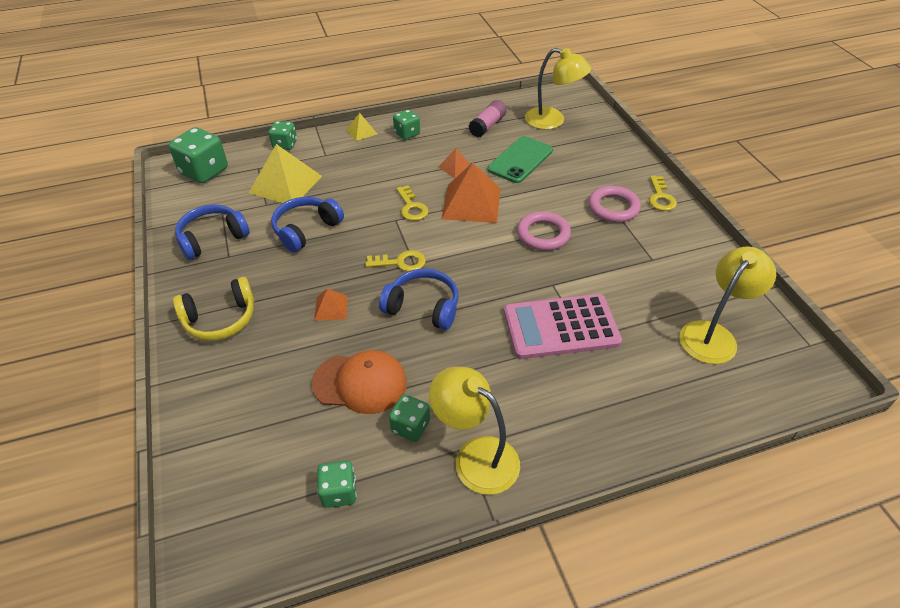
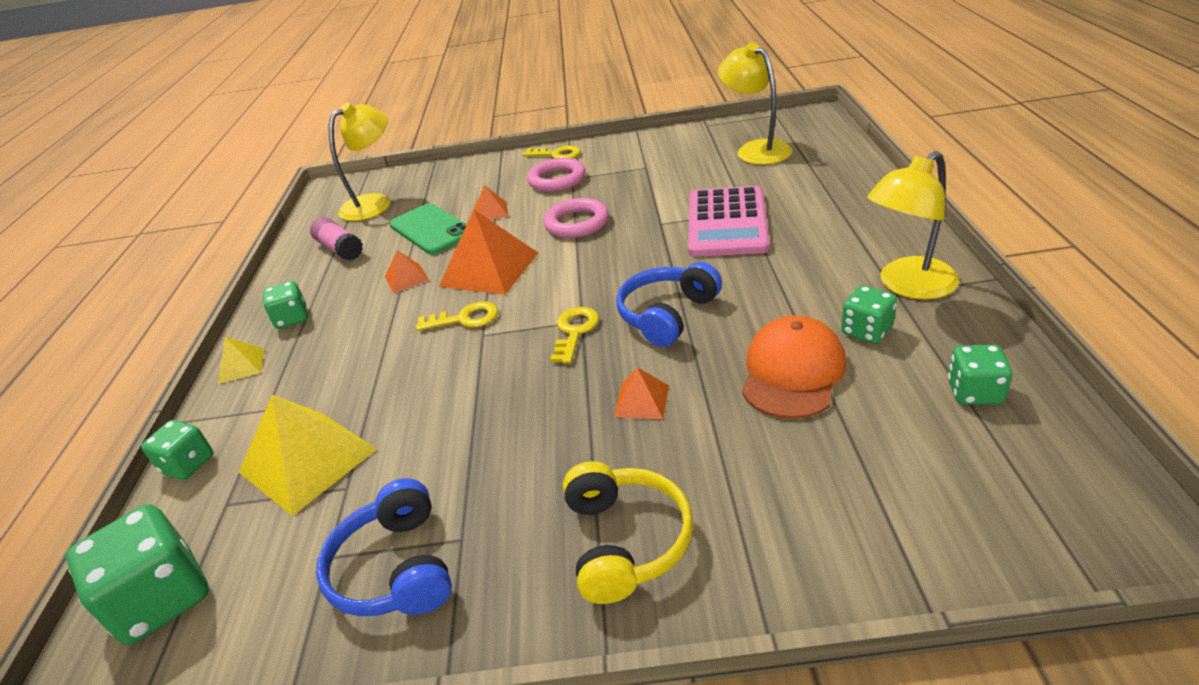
camera: 70 degrees left, 10 degrees down
(306, 230) = (449, 431): blue headphones -> none
(552, 183) = (491, 212): none -> orange pyramid

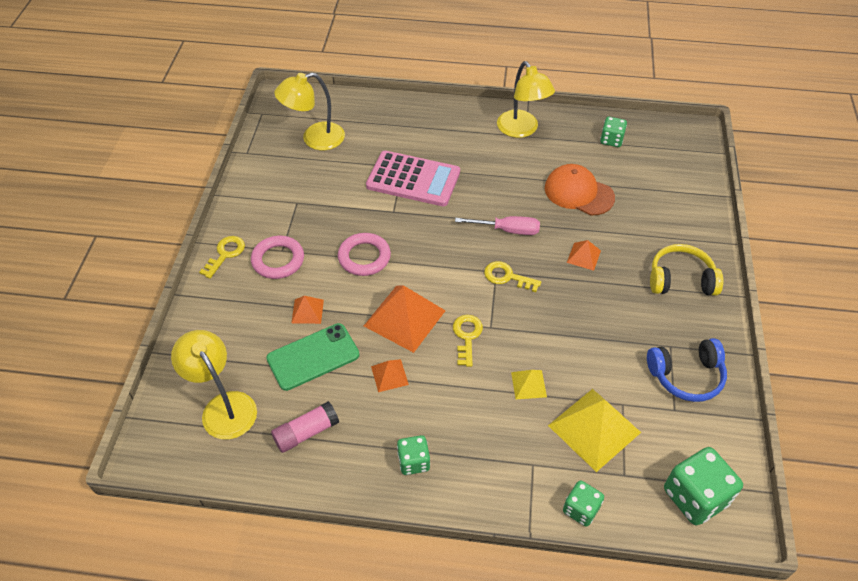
camera: 85 degrees left, 15 degrees up
(241, 366) = (470, 493): yellow pyramid -> yellow pyramid (528, 384)
(667, 315) = (507, 230): blue headphones -> pink screwdriver
(866, 331) = (554, 157): green dice -> none

